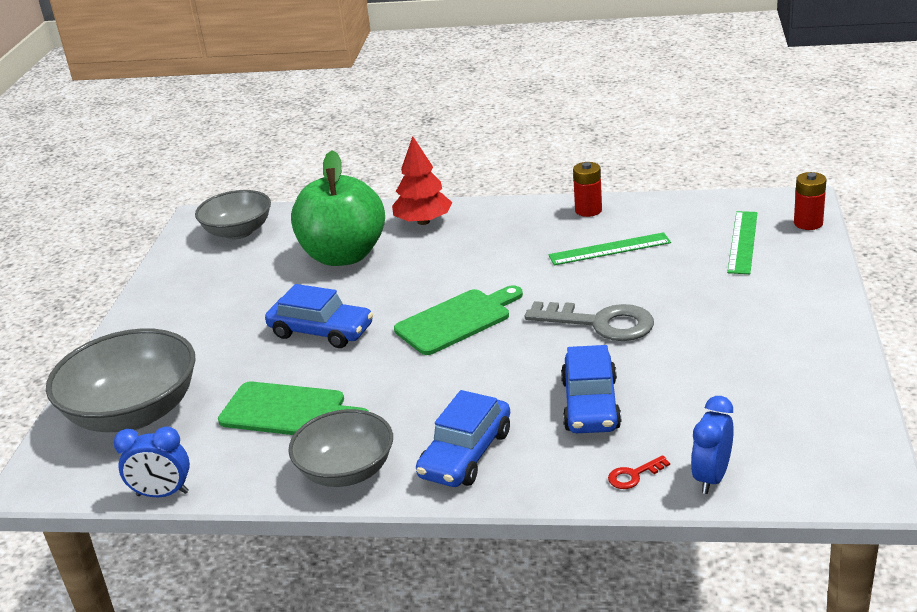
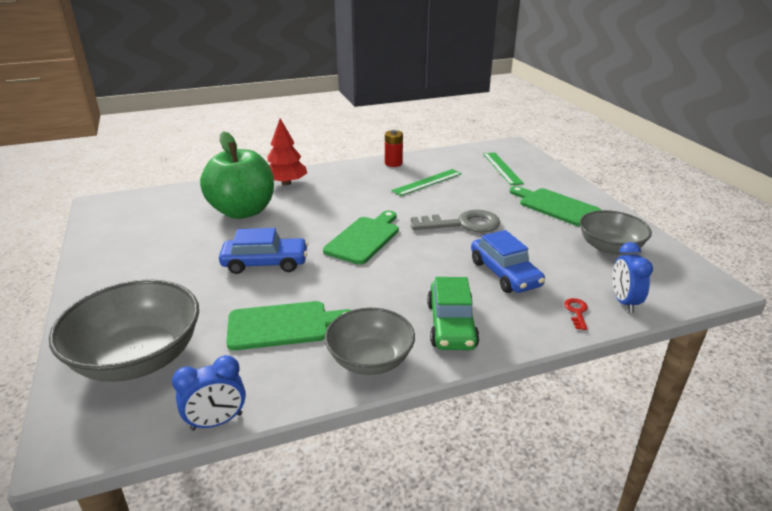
camera: 30 degrees left, 0 degrees up
(238, 232) = (141, 208): grey bowl -> grey bowl (610, 248)
(465, 454) = (451, 325): blue car -> green car
(634, 475) = (576, 312): red key -> red key turned 150 degrees clockwise
(762, 319) = (555, 206): none -> green cutting board
(808, 223) = (527, 154): red battery -> none

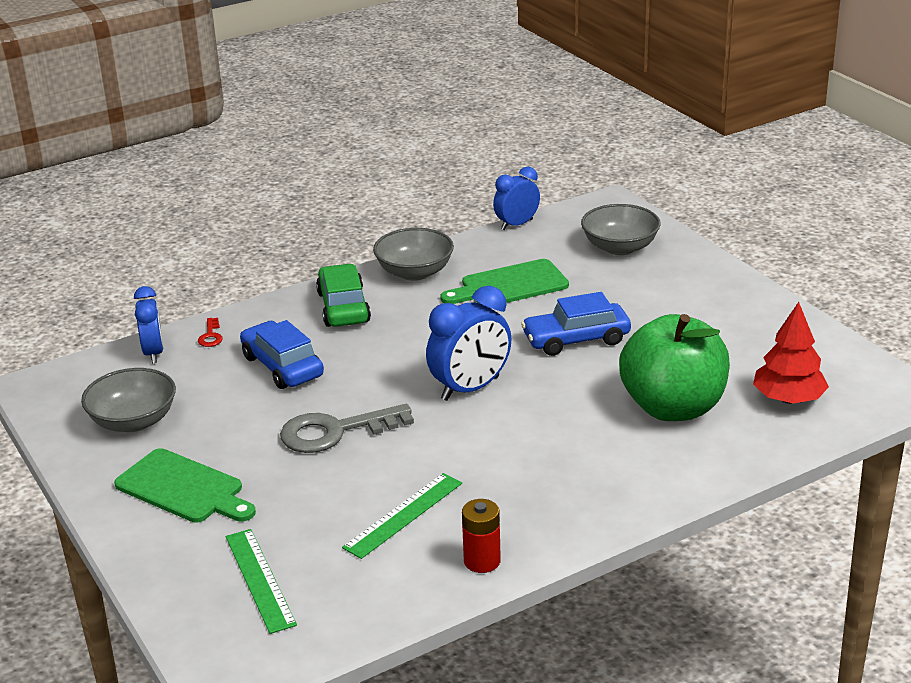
camera: 170 degrees right, 0 degrees up
(138, 358) = (620, 247): grey bowl -> grey bowl, size x0.65
(286, 183) = (653, 475): red tree -> red tree (788, 399)
(364, 238) = (470, 388): green cutting board -> blue clock

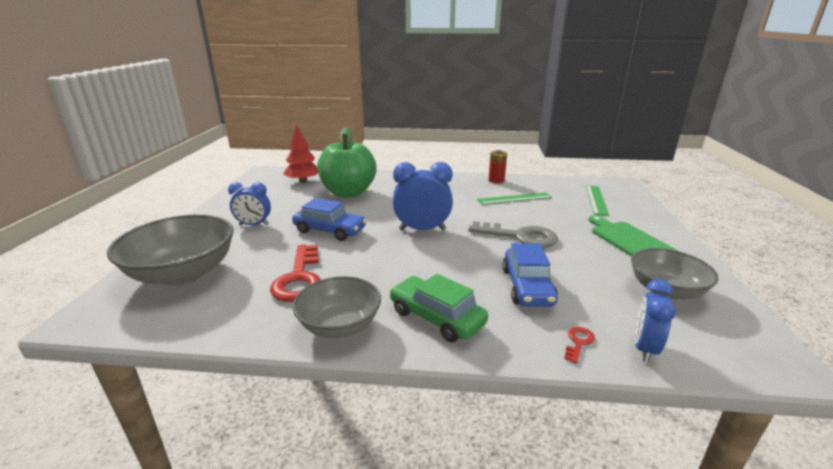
camera: 145 degrees left, 5 degrees down
(343, 307) = (436, 317): green car -> green car turned 105 degrees clockwise
(509, 285) = (299, 278): green cutting board -> red key
(516, 224) = (183, 335): blue clock -> blue clock (254, 225)
(620, 247) = (183, 273): grey bowl -> grey bowl, size x1.53

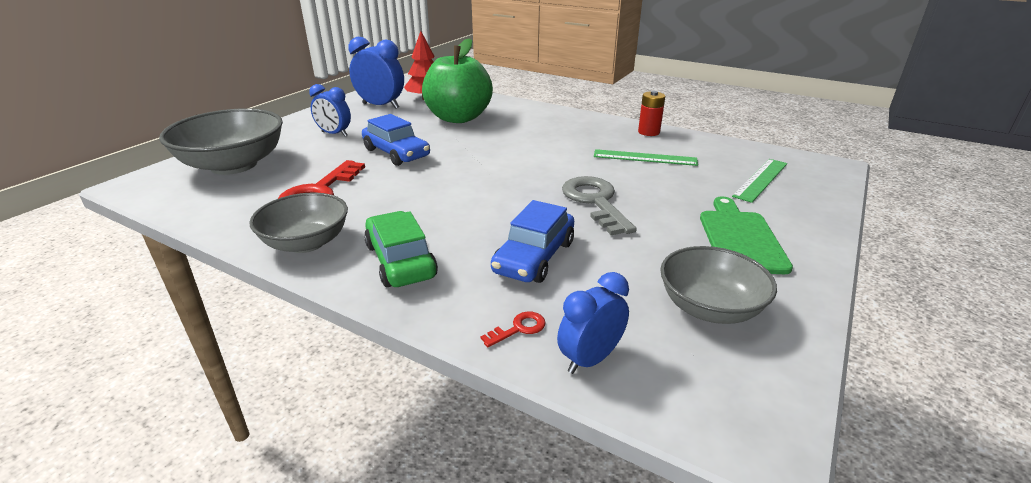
camera: 25 degrees right, 5 degrees up
(422, 229) = (491, 171): blue clock -> blue clock (381, 106)
(519, 236) = (595, 202): grey key -> grey key turned 150 degrees counterclockwise

